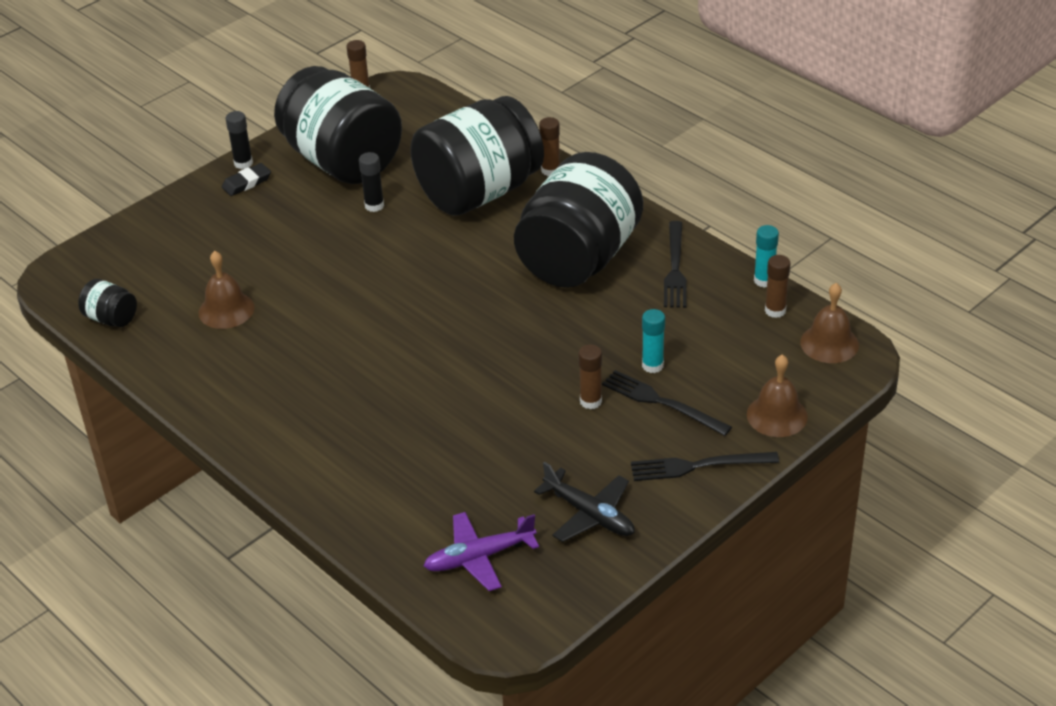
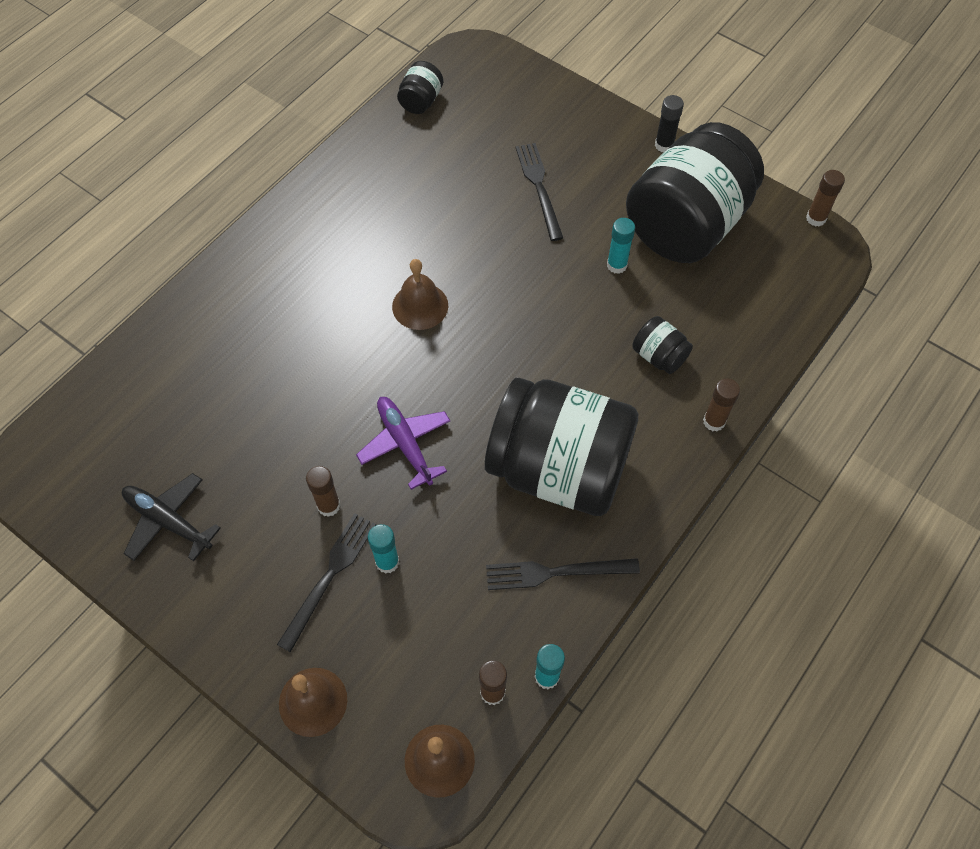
camera: 80 degrees right, 20 degrees up
(226, 310) = (440, 178): brown bell -> brown bell (420, 306)
(247, 182) = (633, 154): black eraser -> none
(374, 206) = (617, 265): black glue stick -> turquoise glue stick
(479, 192) = (659, 356): black jar -> black jar, size x0.40
(479, 557) = (118, 433): purple plane -> purple plane (405, 444)
(589, 514) = (169, 521): black plane -> black plane turned 90 degrees clockwise
(698, 466) = (234, 621): black fork -> black fork (539, 187)

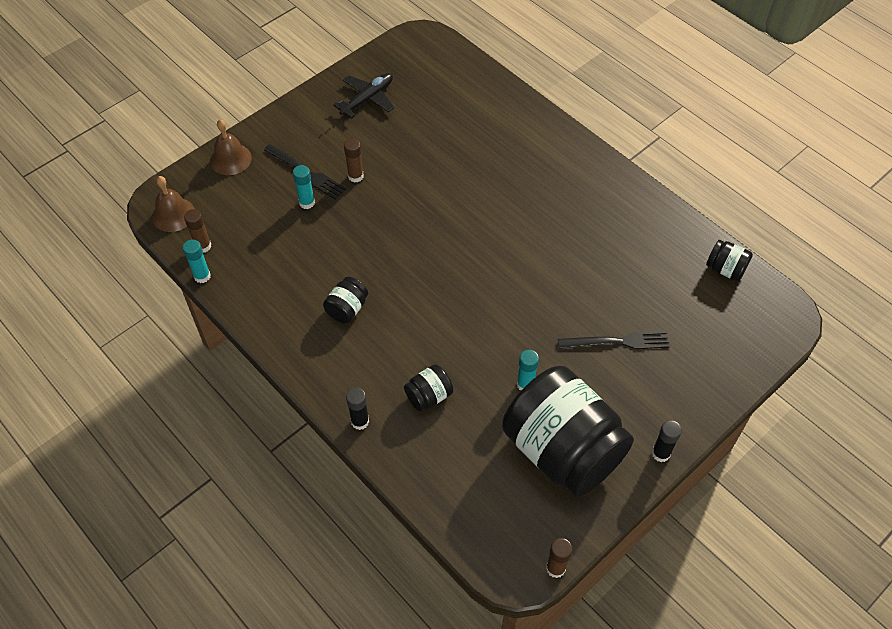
camera: 100 degrees right, 5 degrees down
(405, 444) = (390, 221): purple plane -> none
(420, 306) = (507, 243): brown bell -> none
(556, 572) = (270, 293): black fork -> none
(559, 469) = (347, 309): black jar -> black jar, size x0.40
(714, 421) = (360, 421): brown glue stick -> black glue stick

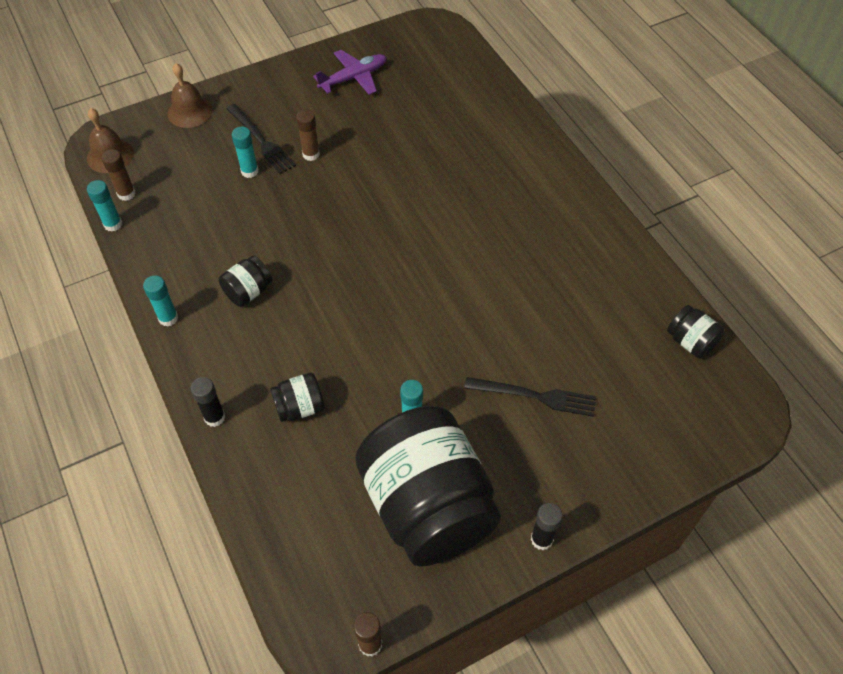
camera: 15 degrees right, 0 degrees up
(286, 347) = (168, 318): none -> turquoise glue stick
(367, 99) = (353, 78): black plane -> purple plane

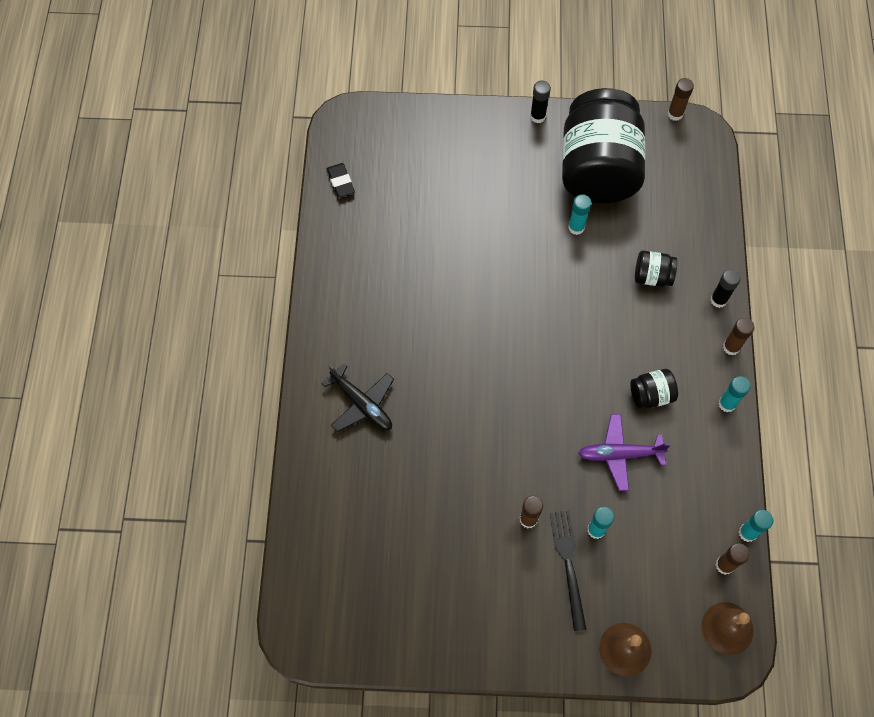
camera: 150 degrees left, 10 degrees up
(182, 374) = (731, 347): none -> brown glue stick
(353, 78) = (433, 603): purple plane -> purple plane (620, 454)
(506, 169) = (361, 403): none -> black plane
(535, 396) = (479, 200): black fork -> none
(690, 342) = (340, 182): black jar -> black eraser

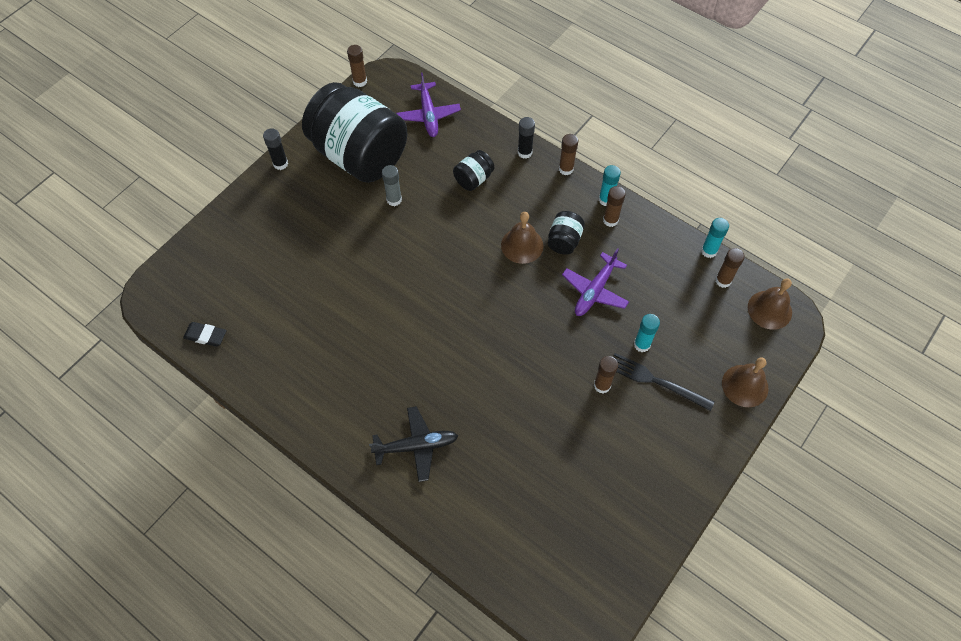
camera: 55 degrees left, 5 degrees down
(576, 227) = (394, 200): turquoise glue stick -> grey glue stick
(616, 362) = (522, 245): none -> brown bell
(689, 193) = (428, 114): none -> purple plane
(707, 422) = (610, 220): none -> brown glue stick

